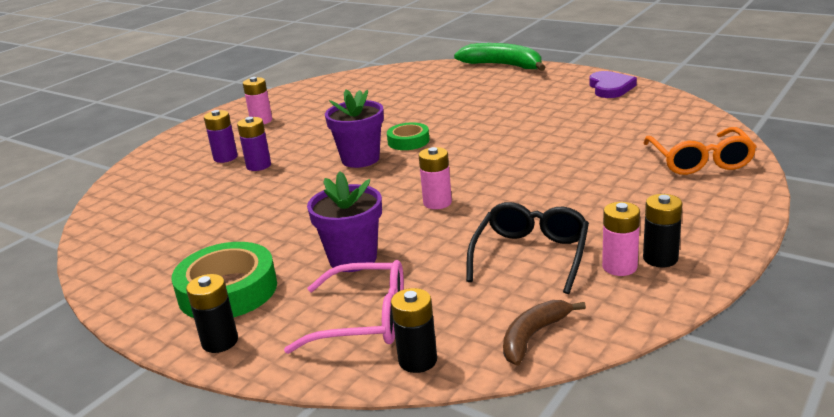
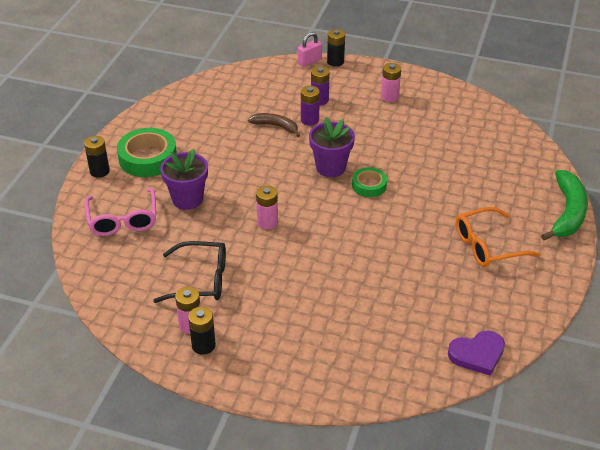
camera: 70 degrees right, 15 degrees up
(140, 159) = (309, 61): none -> pink padlock
(417, 360) = (87, 249): black battery -> black battery (335, 62)
(533, 336) = (111, 292): brown banana -> brown banana (276, 126)
(610, 88) = (528, 297): purple heart -> purple heart (477, 354)
(699, 161) = (368, 366): orange glasses -> orange glasses (488, 245)

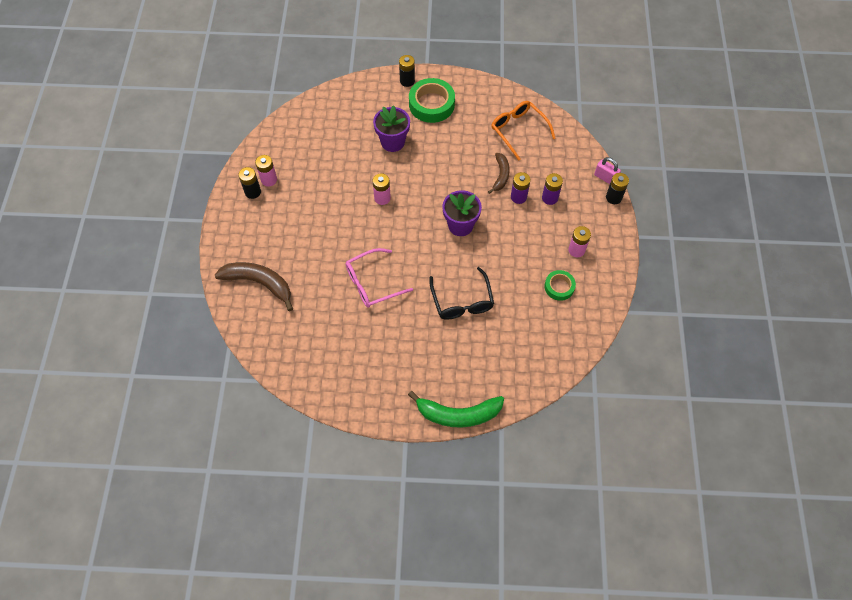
camera: 75 degrees right, 20 degrees up
(123, 219) = (360, 111): pink glasses -> pink glasses (372, 283)
(200, 280) = (311, 173): black glasses -> black glasses (462, 301)
(356, 358) = (259, 283): none -> brown banana
(369, 185) = (446, 257): green tape -> green tape (559, 287)
(477, 354) = (278, 360): purple heart -> none
(488, 245) = (398, 355): orange glasses -> orange glasses (519, 131)

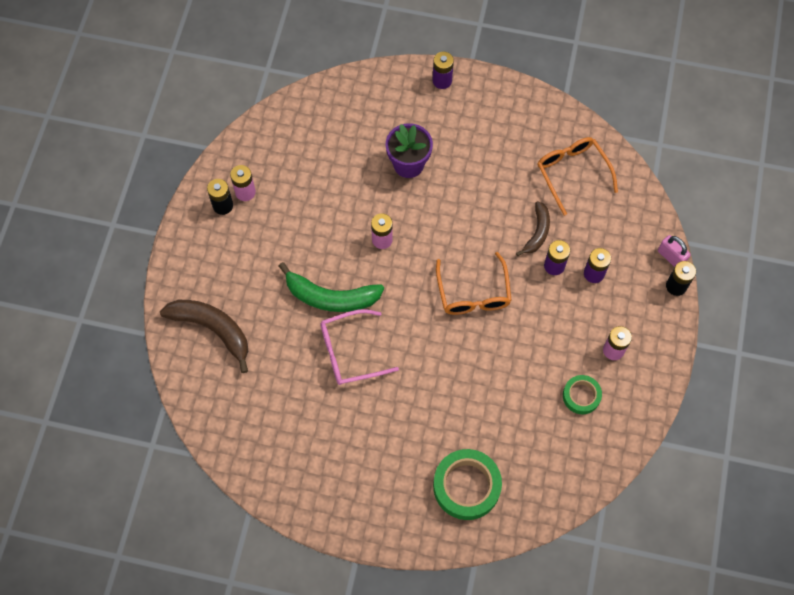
camera: 10 degrees right, 5 degrees up
(407, 81) = (442, 80): black battery -> purple battery
(431, 104) = (467, 119): green tape -> green tape (466, 486)
(458, 414) = (425, 540): green banana -> green banana (331, 297)
(460, 225) = (473, 292): purple flower pot -> orange glasses
(462, 301) = (456, 394): black glasses -> none

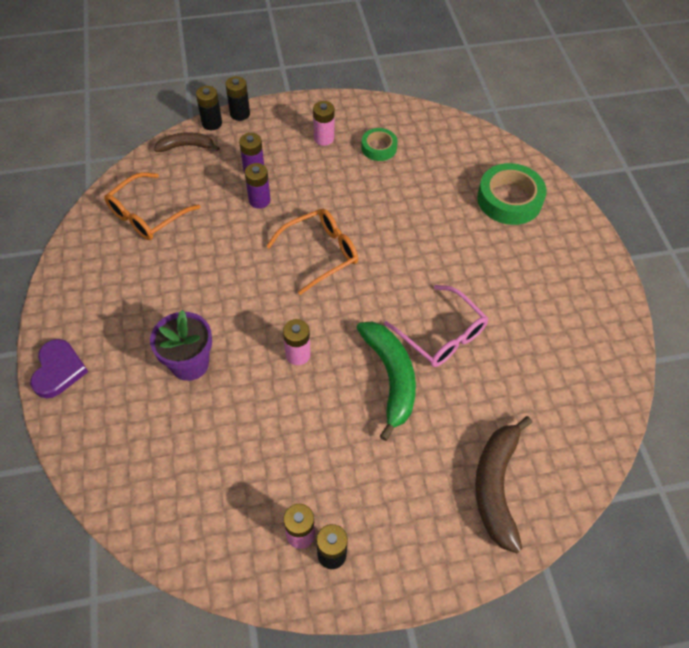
camera: 115 degrees left, 10 degrees down
(442, 80) = (58, 370): purple battery -> purple heart
(537, 232) = (228, 223): brown banana -> brown banana (186, 146)
(671, 257) = (212, 123): pink padlock -> black battery

